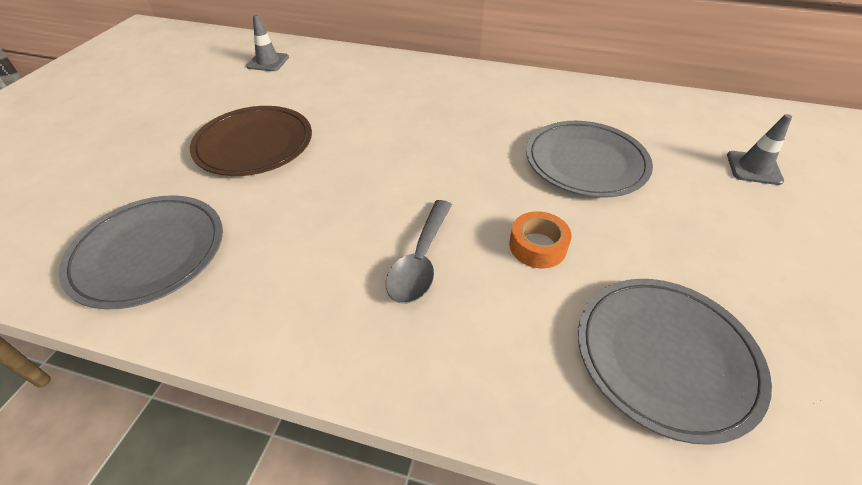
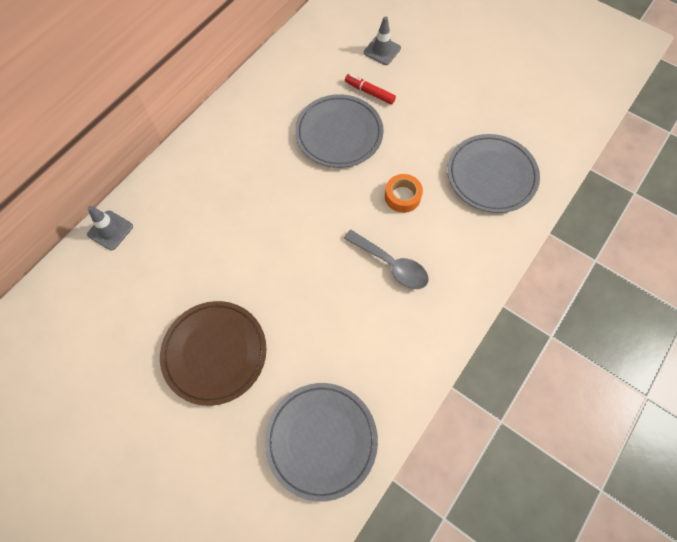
camera: 70 degrees left, 20 degrees up
(268, 62) = (64, 324): grey traffic cone -> grey traffic cone (110, 230)
(674, 173) = (369, 92): none -> red marker

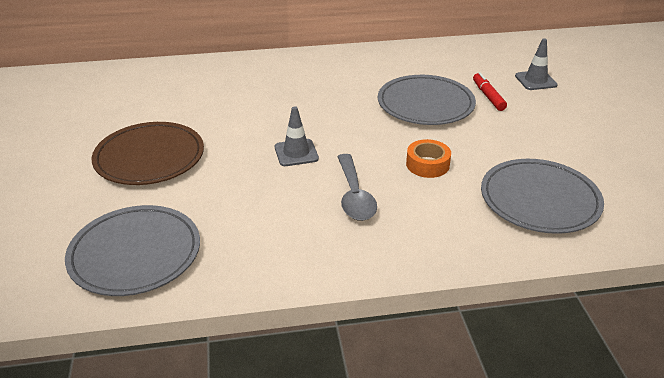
camera: 45 degrees right, 30 degrees down
(110, 230) = (189, 67): grey traffic cone -> grey traffic cone (296, 153)

